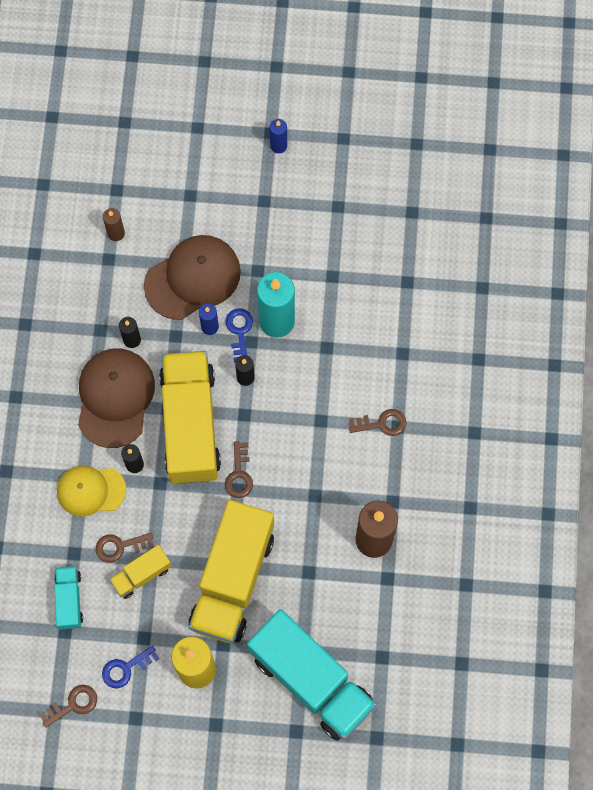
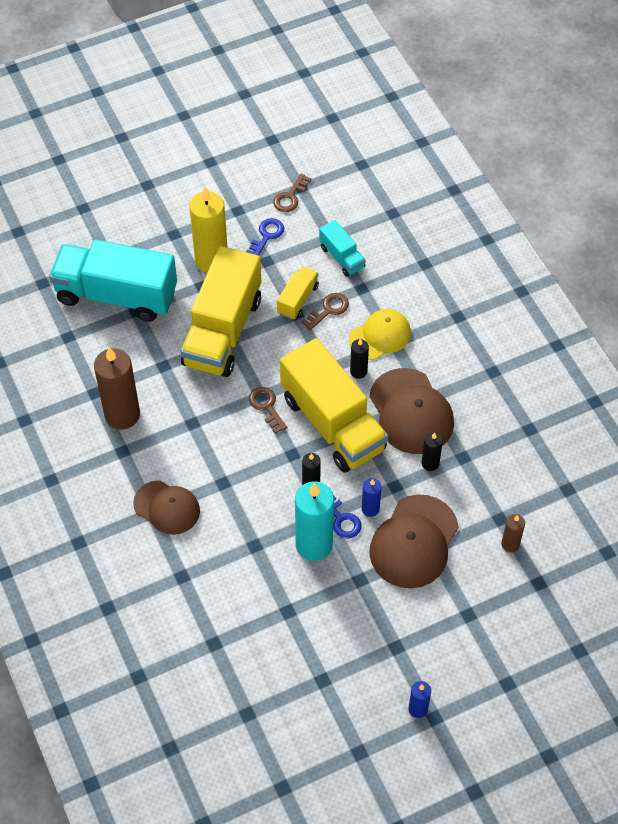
camera: 150 degrees right, 15 degrees down
(232, 579) = (222, 331): yellow truck -> yellow truck turned 150 degrees counterclockwise
(382, 423) = (167, 507): brown key -> brown cap

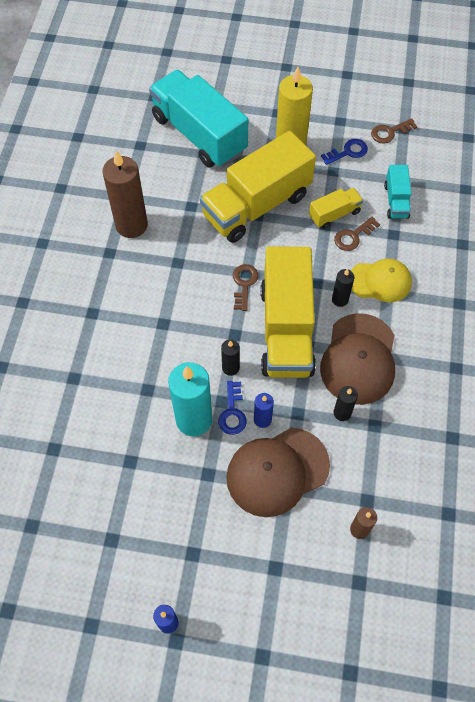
camera: 35 degrees right, 5 degrees up
(167, 507) = (106, 316): brown cap -> none
(328, 310) = (353, 236): brown key -> brown key turned 150 degrees clockwise

